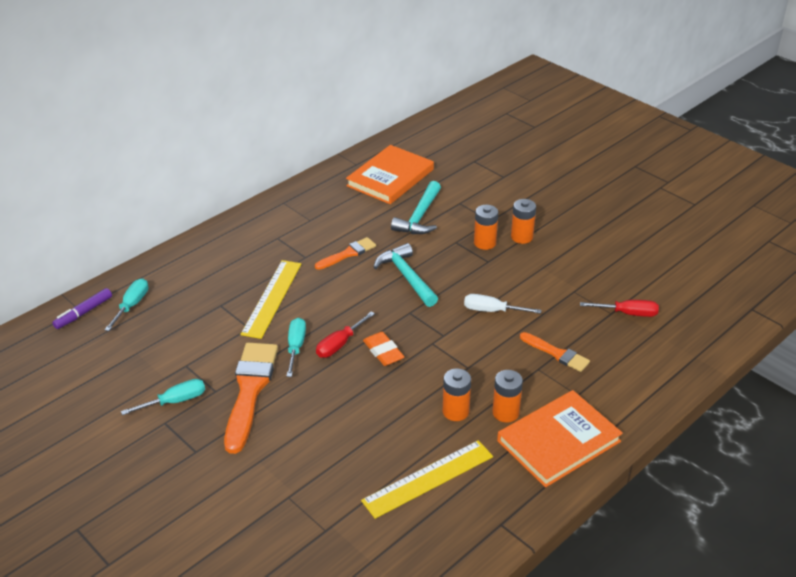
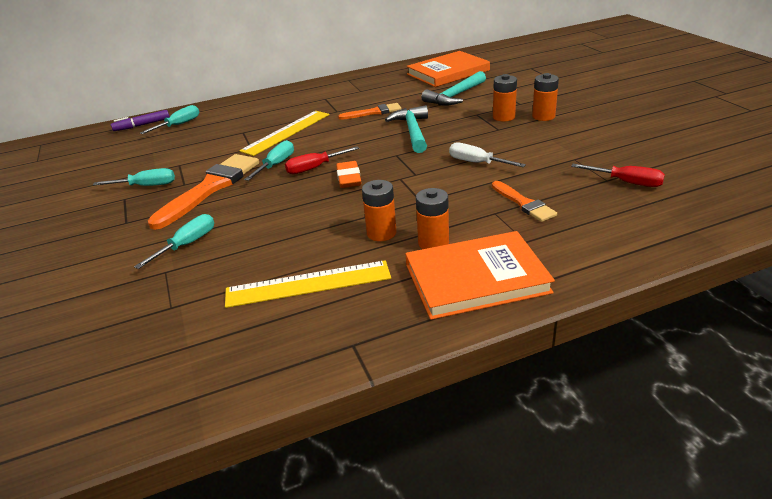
camera: 25 degrees right, 5 degrees down
(284, 463) = (187, 244): none -> turquoise screwdriver

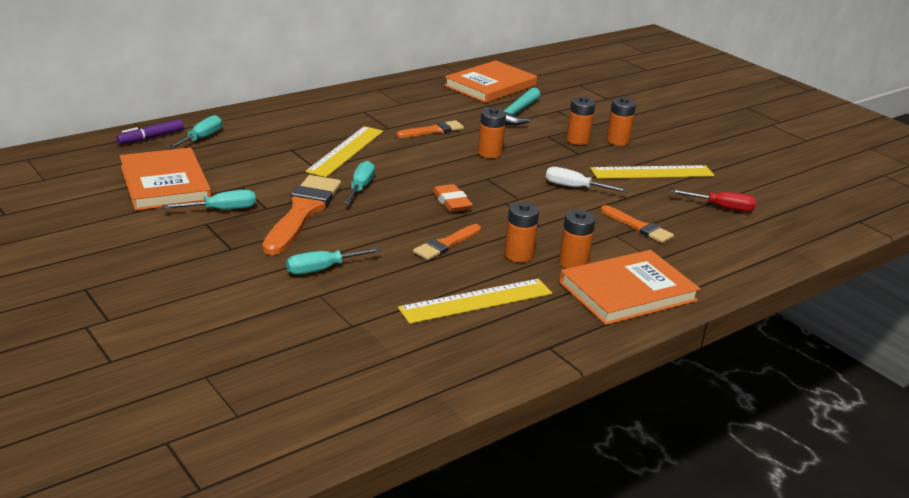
camera: 20 degrees left, 5 degrees down
(121, 163) = (164, 183): none -> orange book
(187, 244) = (322, 269): turquoise screwdriver -> turquoise screwdriver turned 135 degrees counterclockwise
(315, 168) = (407, 191): red screwdriver -> none
(317, 220) = (446, 244): none -> orange brush
(412, 131) = (489, 153): turquoise hammer -> orange battery
(565, 146) = (652, 172): none -> yellow ruler

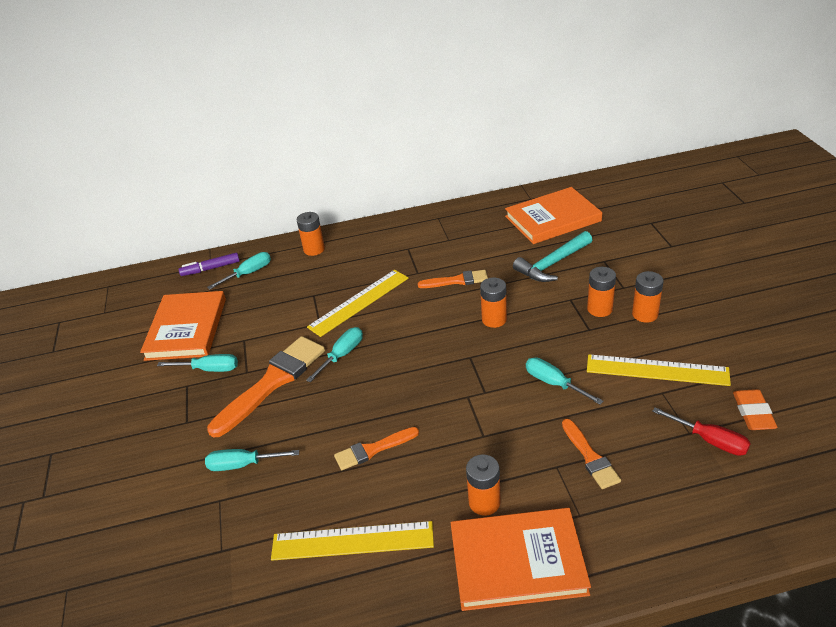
camera: 30 degrees right, 10 degrees up
(451, 202) = (414, 388): orange eraser -> orange eraser (753, 413)
(518, 255) = (434, 479): orange battery -> orange battery (314, 249)
(575, 188) = (554, 383): white screwdriver -> turquoise screwdriver

